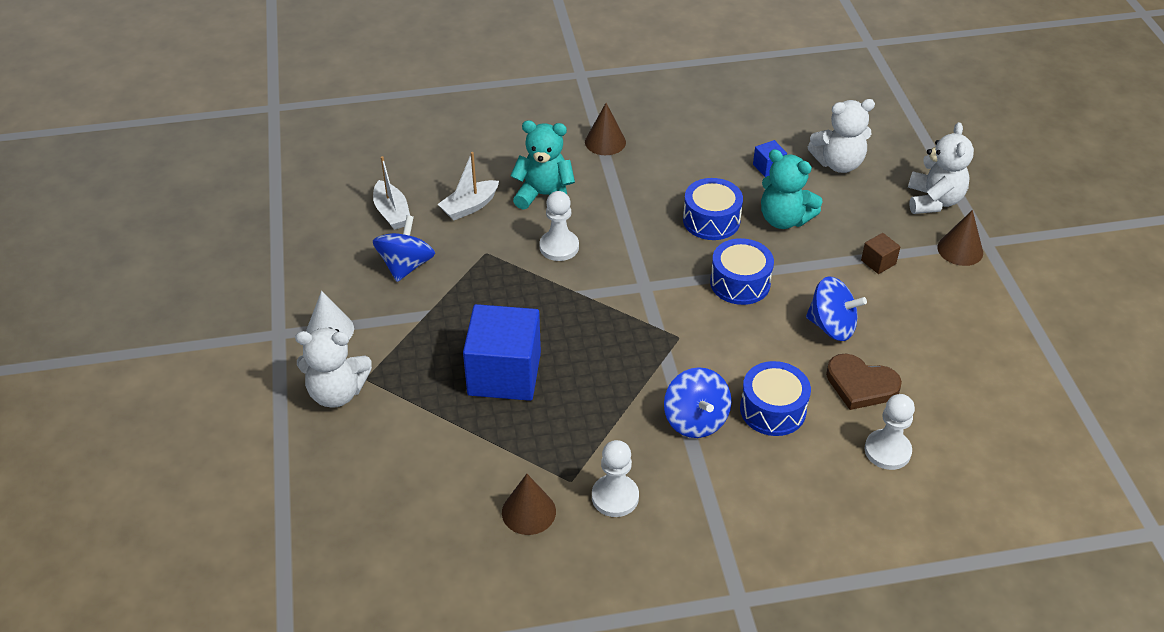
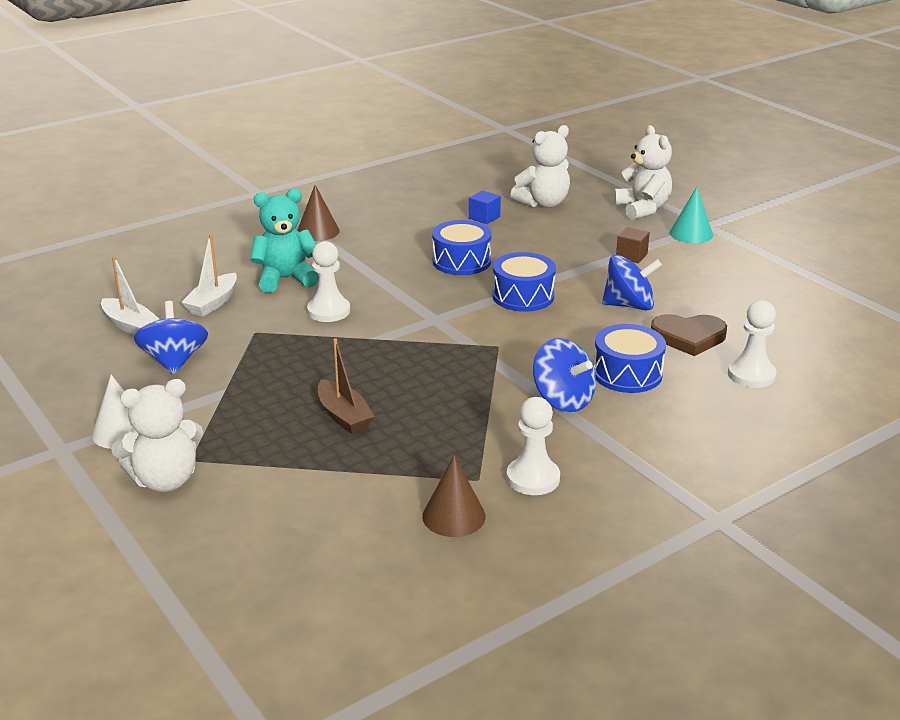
camera: 25 degrees left, 15 degrees down
(504, 374) = (344, 416): blue cube -> brown boat
(784, 219) = (526, 247): turquoise teddy bear -> none
(960, 250) = (691, 233): brown cone -> turquoise cone

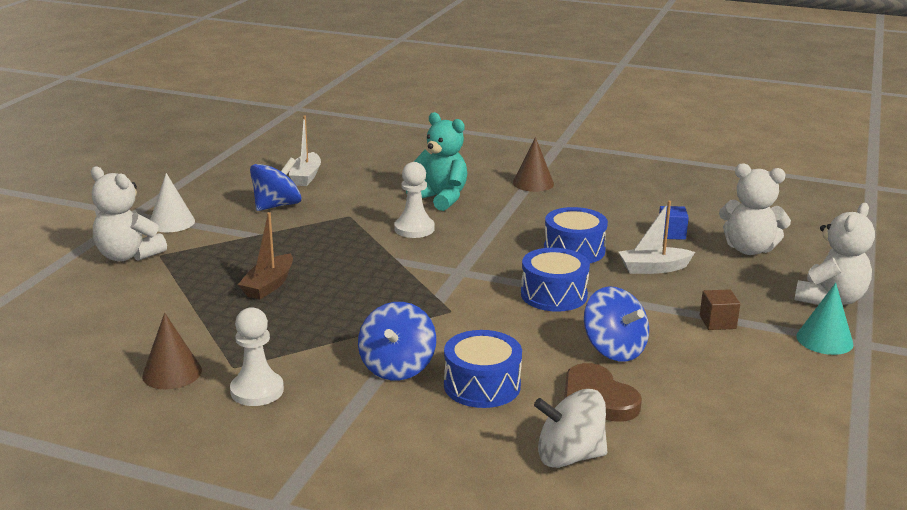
camera: 55 degrees right, 5 degrees down
(213, 303) = (370, 189): white boat -> white boat (653, 268)
(751, 375) = (569, 456): white pawn -> white spinning top

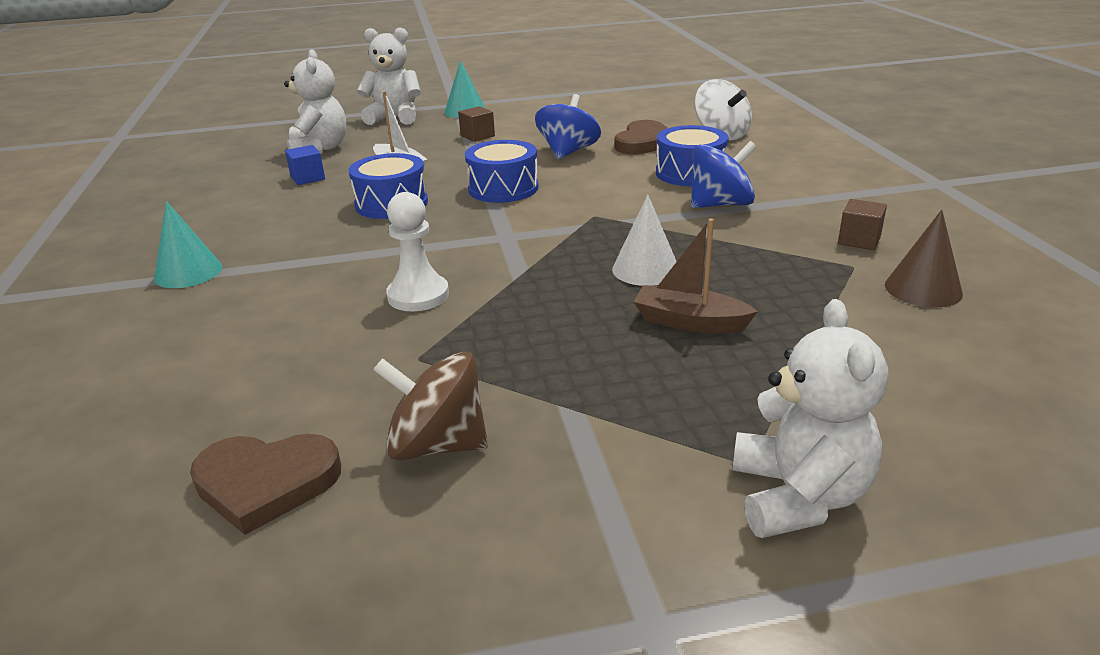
camera: 120 degrees left, 5 degrees up
(172, 222) = (629, 533): white cone -> white cone (645, 269)
(257, 391) = (859, 240): white pawn -> brown cube
(268, 285) = (689, 322): brown boat -> brown boat turned 150 degrees counterclockwise
(277, 205) = (437, 445): blue spinning top -> brown spinning top
(305, 177) = (266, 483): white boat -> brown heart
(440, 198) = (292, 314): turquoise teddy bear -> none
(533, 183) = (188, 272): brown cone -> turquoise cone

